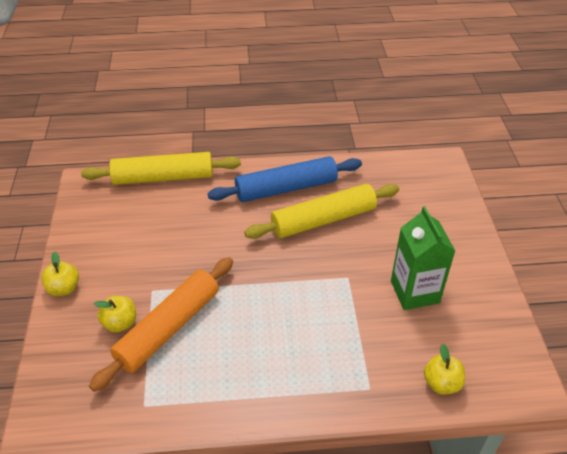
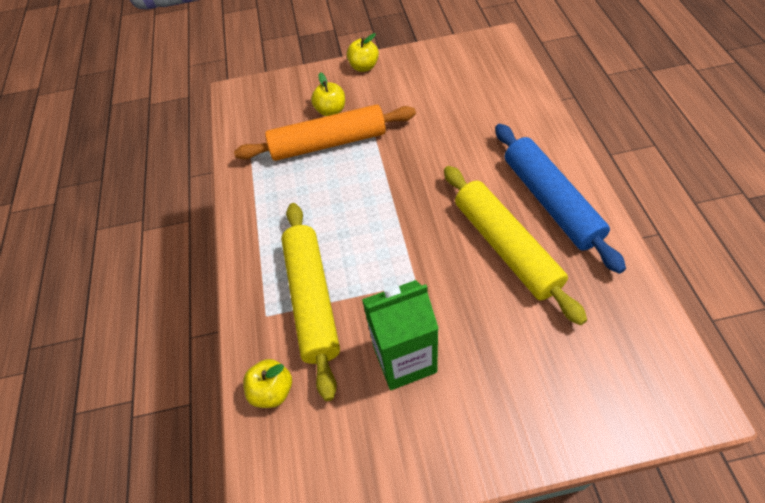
camera: 90 degrees right, 10 degrees up
(163, 177) = (527, 92): yellow rolling pin -> yellow rolling pin (312, 299)
(169, 328) = (328, 143): orange rolling pin -> orange rolling pin turned 45 degrees counterclockwise

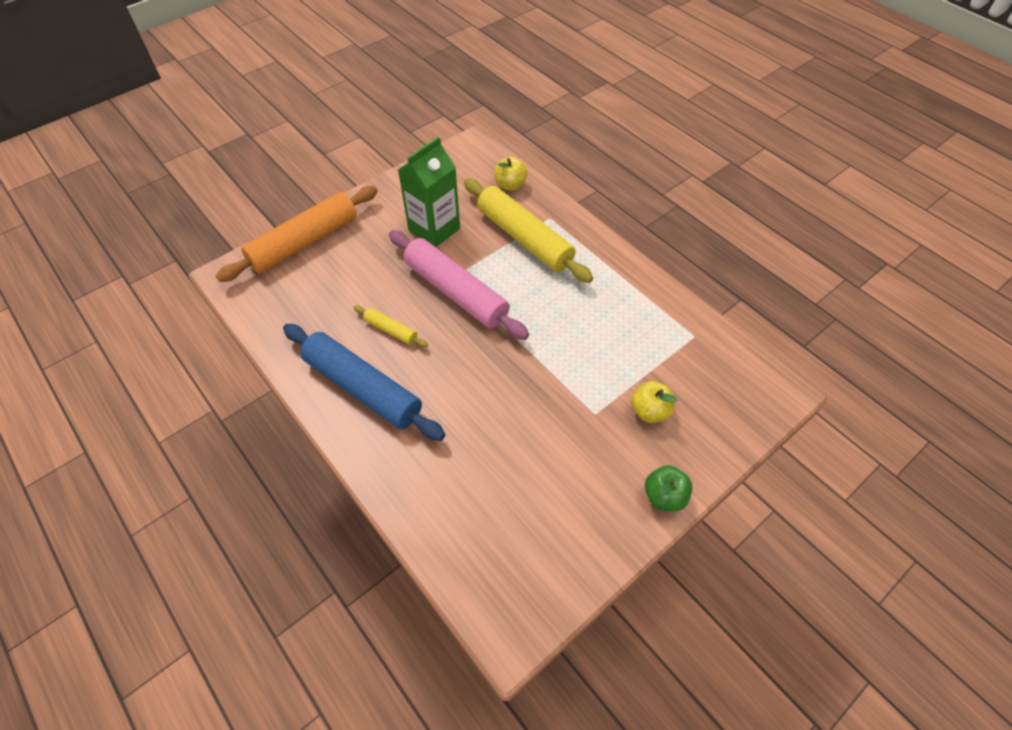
camera: 145 degrees right, 0 degrees up
(328, 143) = (618, 369): orange rolling pin -> orange rolling pin (304, 242)
(364, 67) = (664, 496): yellow apple -> green apple
(422, 263) = (456, 292): none -> pink rolling pin
(506, 247) = (391, 330): yellow rolling pin -> yellow rolling pin, size x0.45

